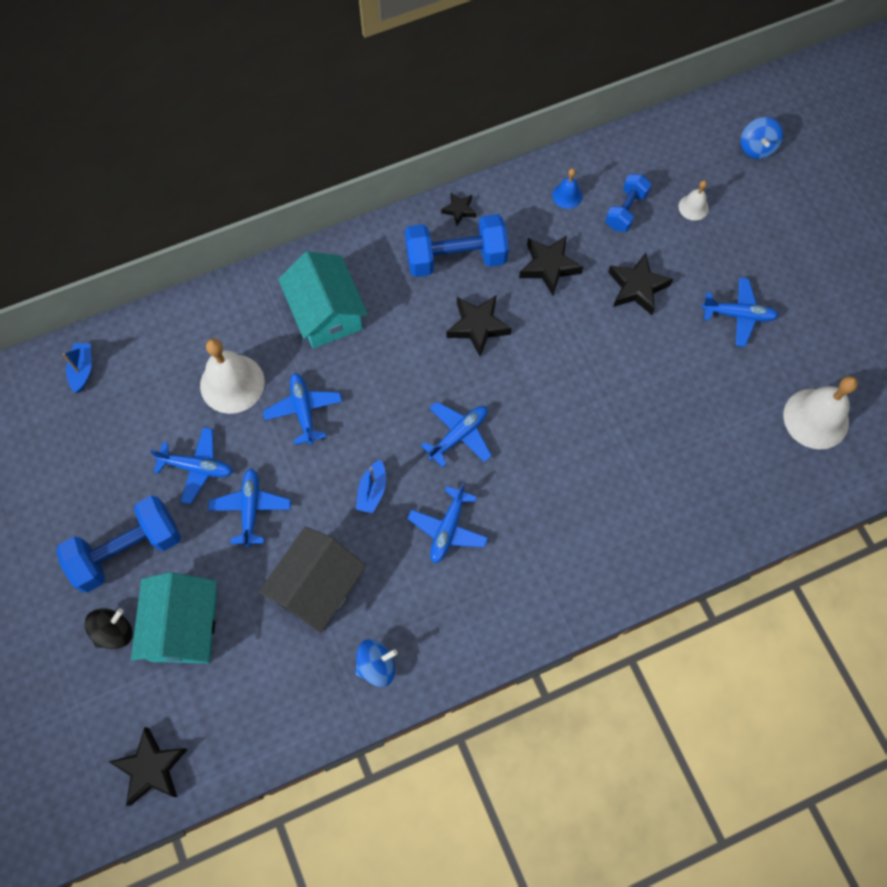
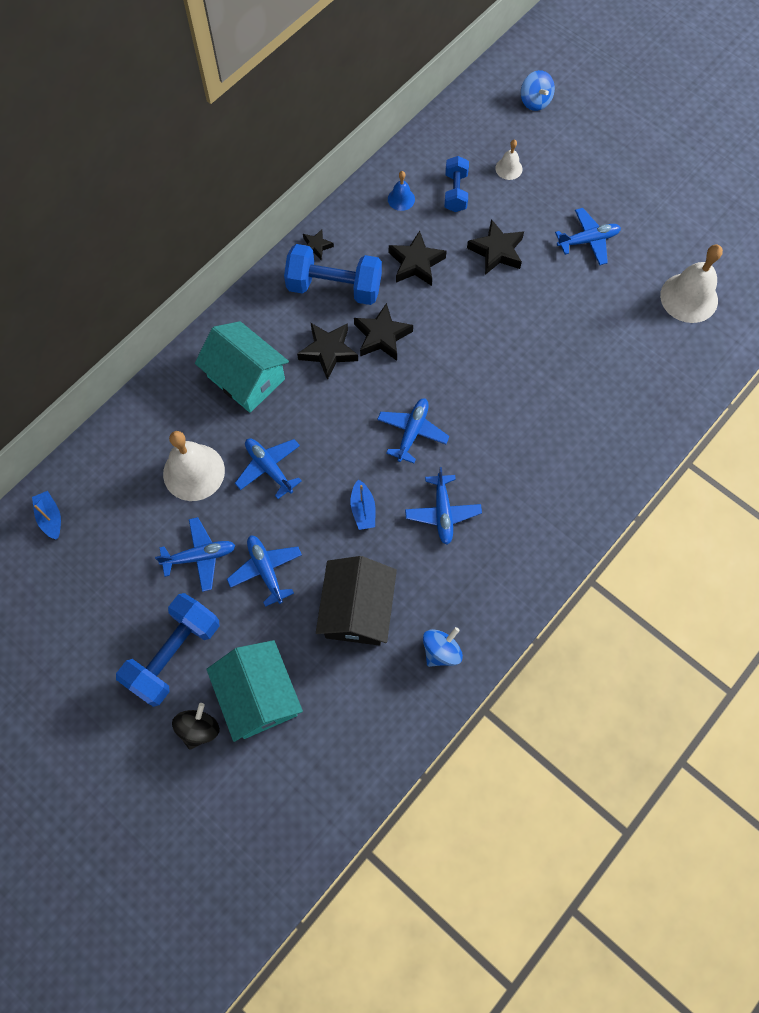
camera: 25 degrees left, 0 degrees up
(151, 768) = (293, 827): black star -> black star (328, 351)
(456, 258) = (334, 287): blue dumbbell -> blue dumbbell turned 45 degrees clockwise

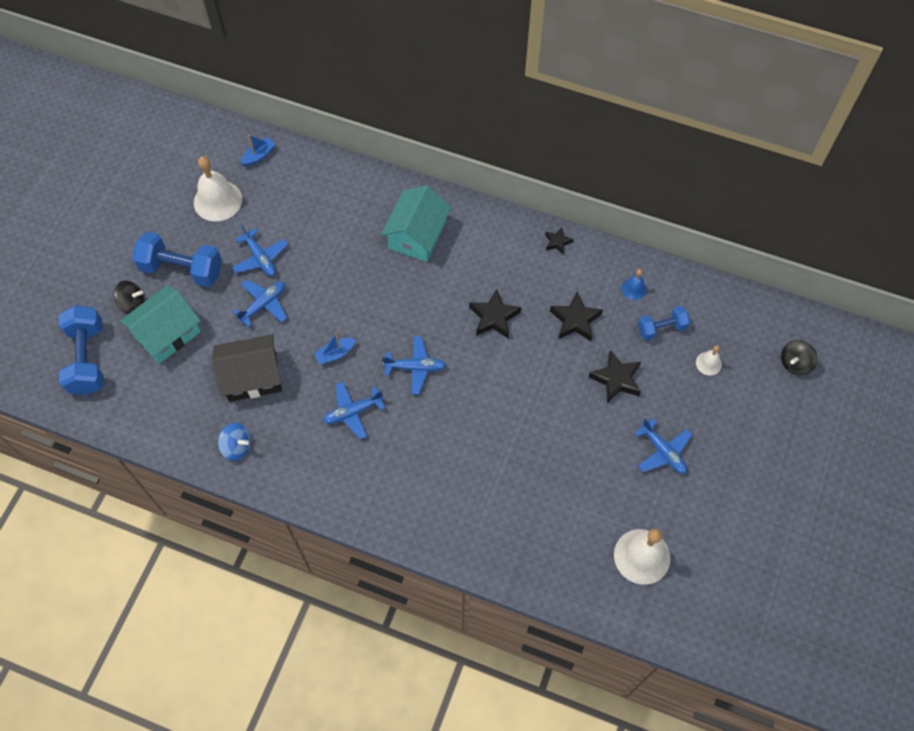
camera: 70 degrees right, 5 degrees down
(194, 472) = (325, 229): white bell -> white bell (217, 200)
(269, 468) = (347, 278): blue plane -> none
(328, 351) = (463, 283): black star -> none
(334, 287) = (524, 268): blue dumbbell -> blue dumbbell (87, 359)
(535, 101) = (795, 363): blue spinning top -> black spinning top

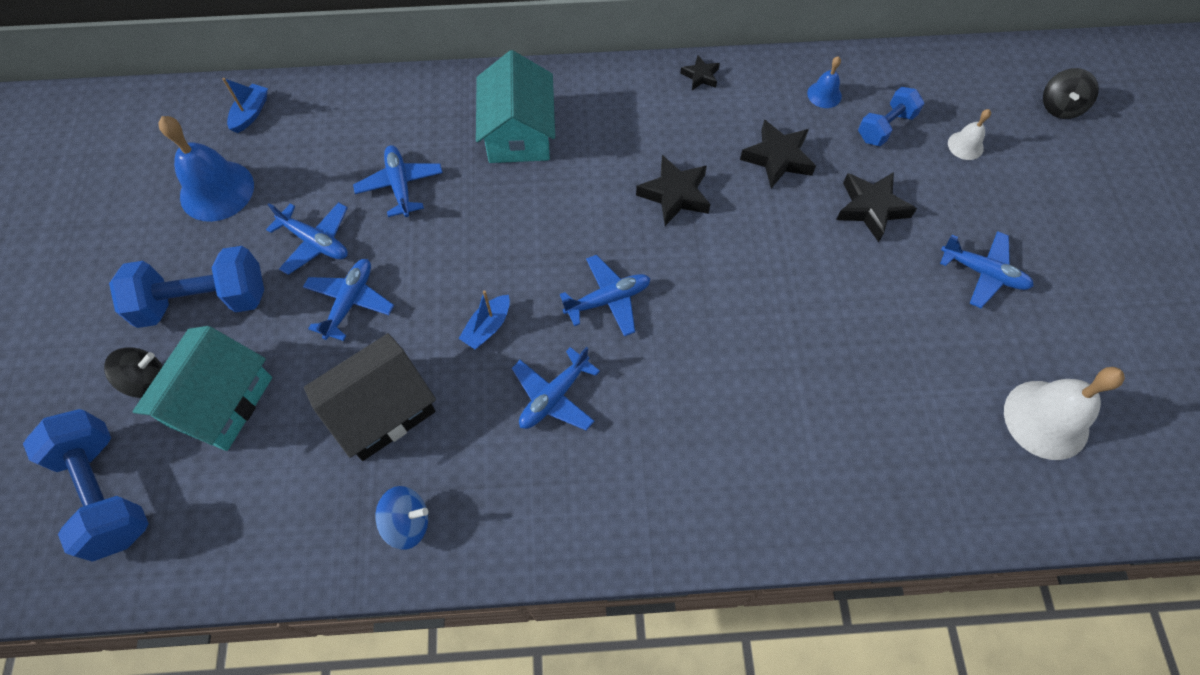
camera: 25 degrees left, 0 degrees up
(217, 200) = (217, 190): white bell -> blue bell
(327, 241) = (400, 185): none -> blue plane

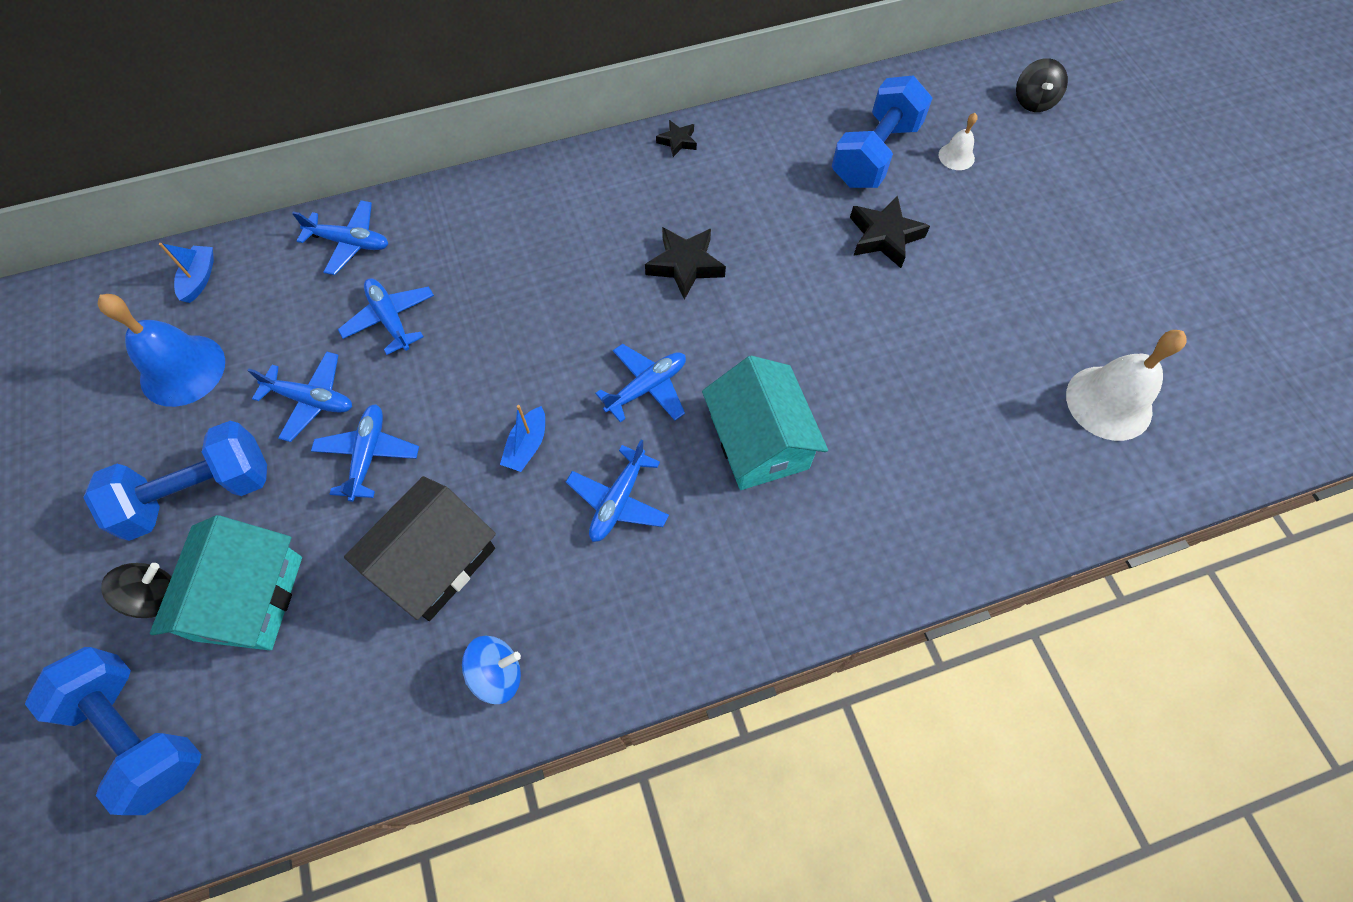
camera: 15 degrees left, 0 degrees up
(518, 133) = (504, 238): turquoise house -> turquoise house (759, 441)
(777, 158) = (778, 207): black star -> none
(824, 94) = (806, 135): blue bell -> none
(885, 127) = (875, 154): blue dumbbell -> blue dumbbell, size x1.71
(983, 273) = (1009, 275): blue plane -> blue plane (350, 243)

